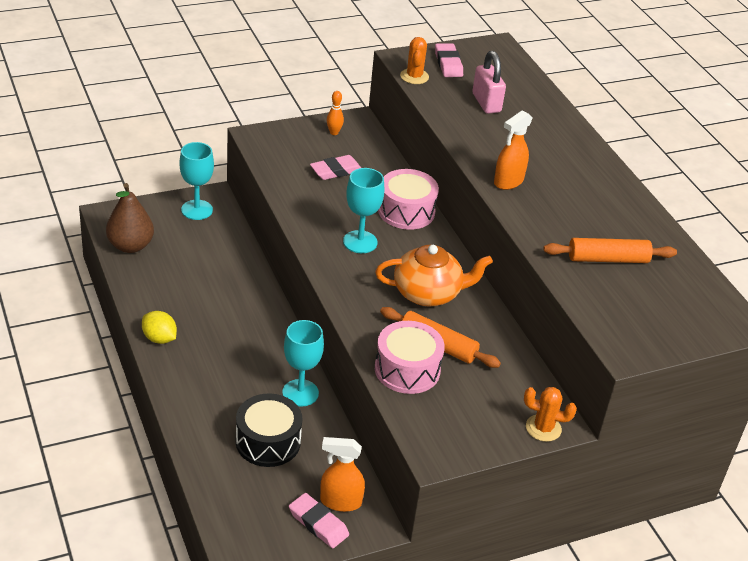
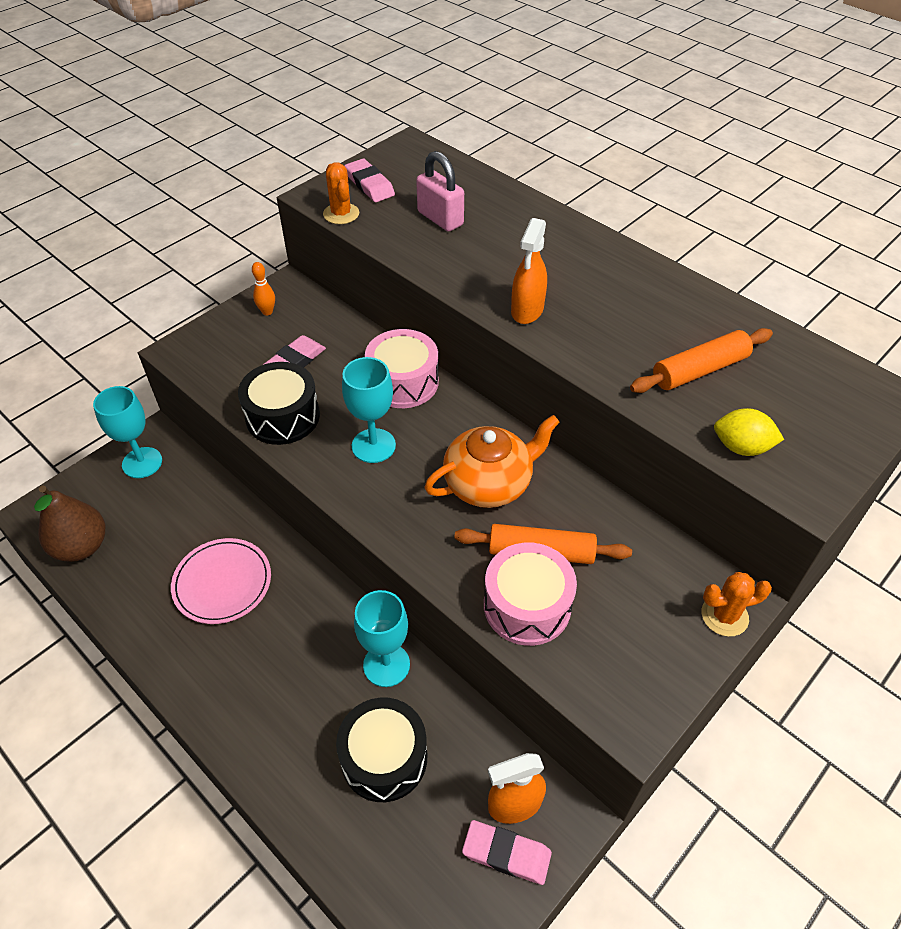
camera: 20 degrees left, 10 degrees up
(159, 338) = (177, 667): yellow lemon -> yellow lemon (741, 447)
(214, 303) = (222, 583): none -> pink plate
(306, 202) = (282, 416): none -> black drum

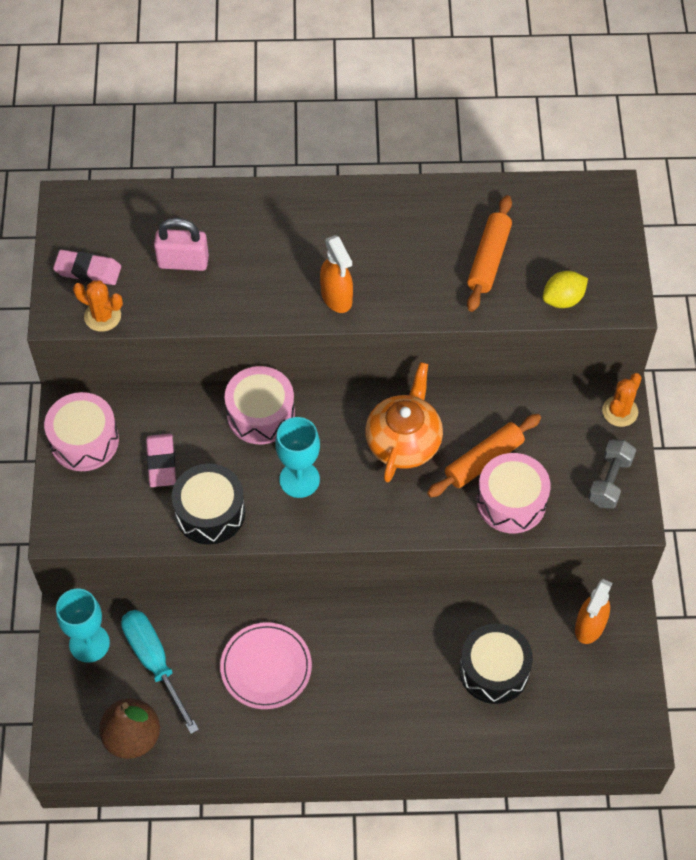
camera: 45 degrees left, 10 degrees up
(161, 510) = (154, 662): none -> turquoise screwdriver
(267, 312) = (84, 441): orange bowling pin -> pink drum
(386, 665) = (433, 618): turquoise goblet -> none
(506, 854) = (611, 655): pink eraser -> none
(646, 669) = (610, 481): none -> grey dumbbell

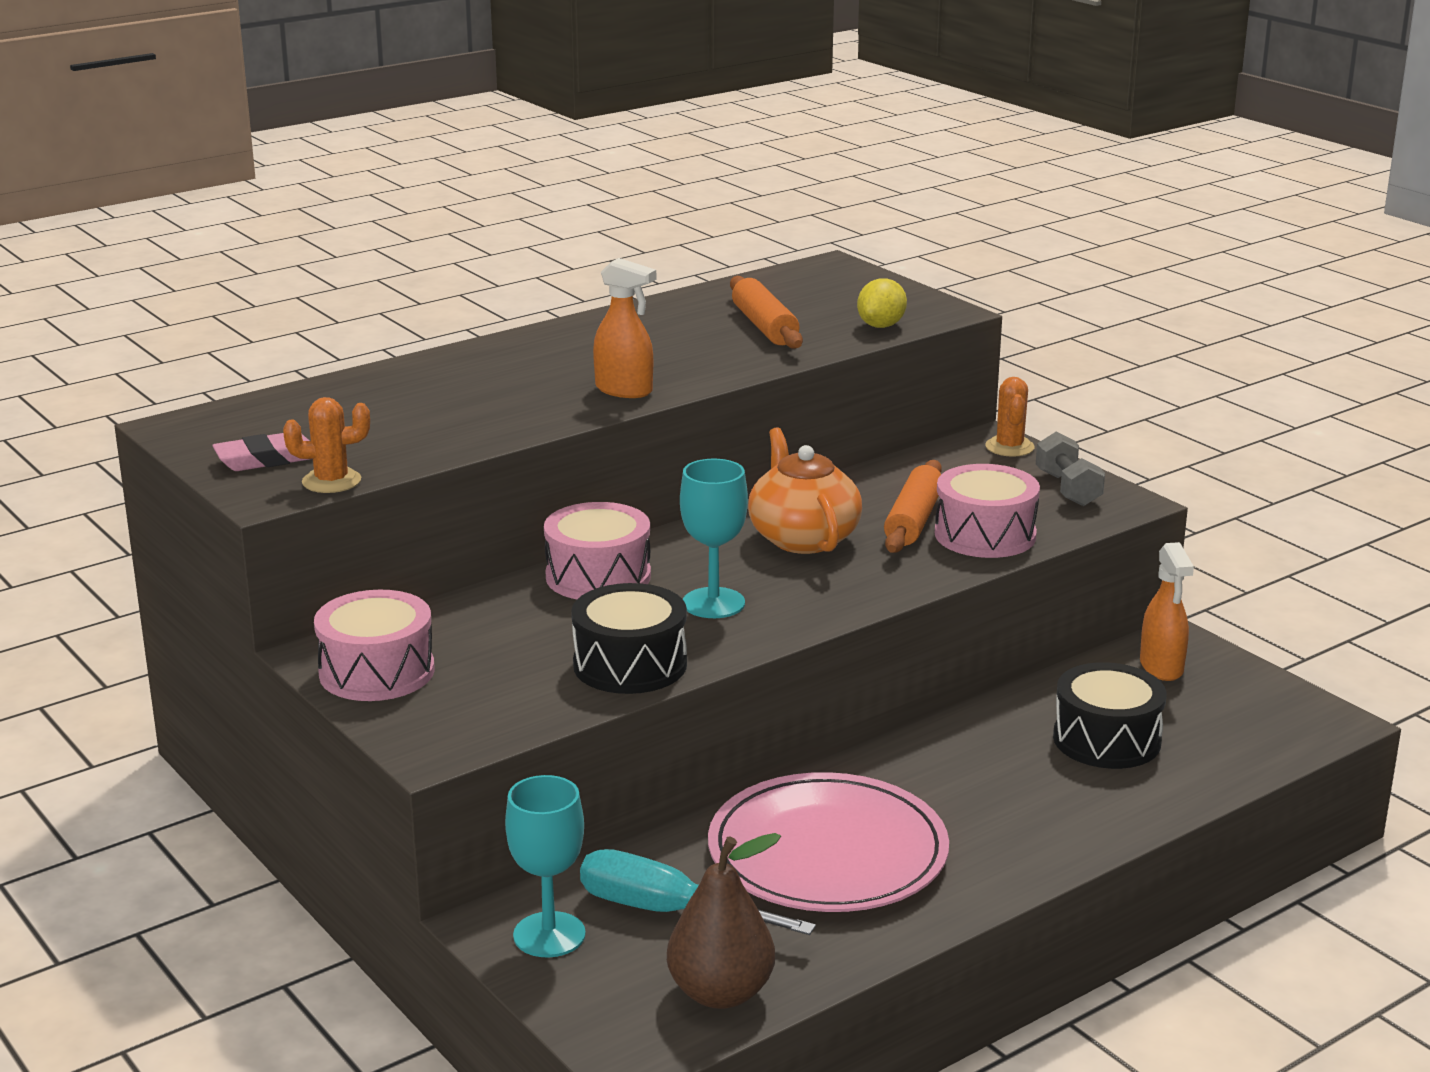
camera: 35 degrees left, 35 degrees down
(161, 462) = (511, 652): pink eraser -> none
(183, 262) = (393, 420): pink padlock -> none
(266, 667) = (827, 852): pink plate -> pink plate, size x1.57

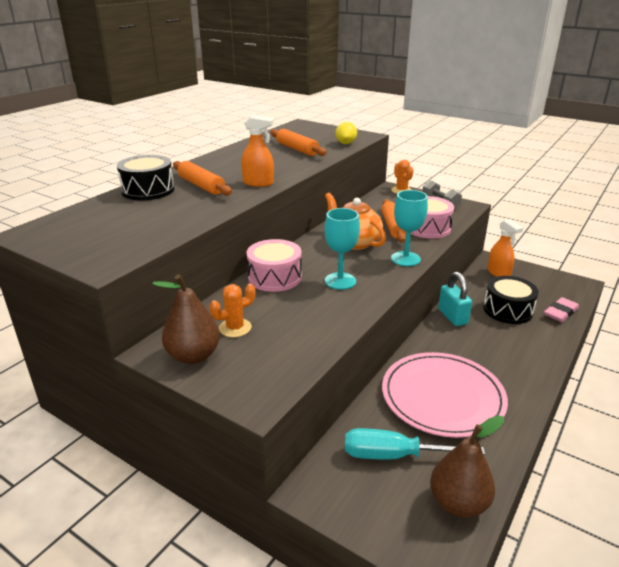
camera: 20 degrees left, 5 degrees up
(267, 459) = (91, 244): pink eraser -> pink eraser (560, 312)
(331, 481) = (137, 251): orange cactus -> orange cactus (235, 328)
(377, 672) = (193, 356): pink drum -> brown pear
(516, 381) = (201, 186): none -> orange rolling pin
(549, 935) = (344, 489): turquoise goblet -> turquoise goblet (405, 259)
(630, 665) = (326, 323): black drum -> black drum (148, 190)
(974, 729) = (452, 317): none -> turquoise padlock

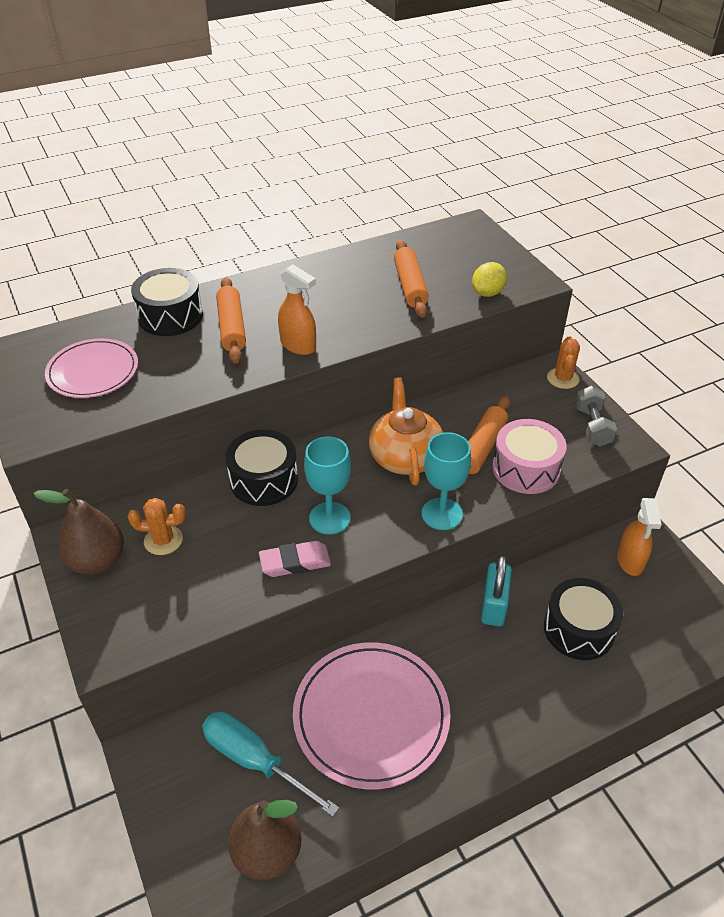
camera: 30 degrees right, 15 degrees up
(117, 225) = (93, 371): none -> pink plate
(274, 277) = (264, 480): pink drum -> black drum
(560, 312) = (651, 667): pink eraser -> pink eraser (295, 562)

